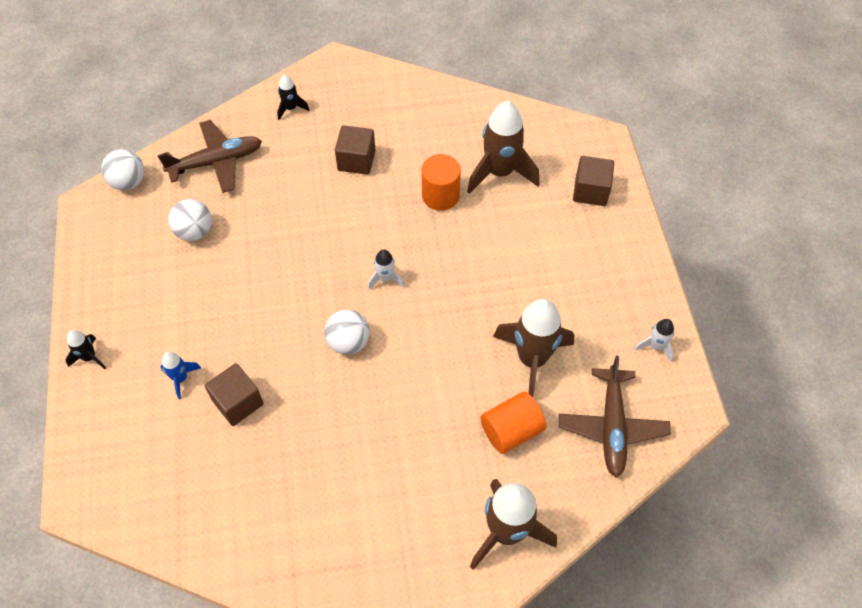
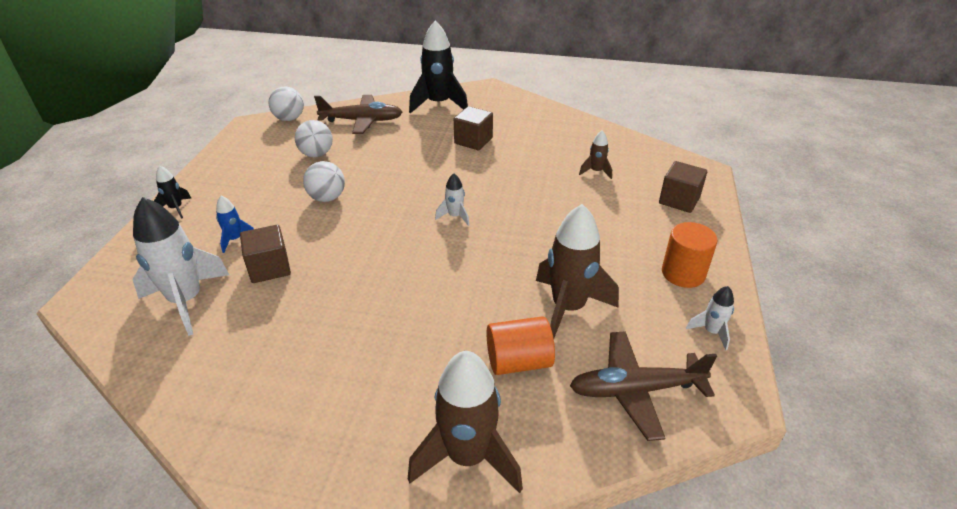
camera: 20 degrees right, 20 degrees down
(182, 466) = (186, 301): none -> white rocket
(291, 108) = (439, 104): black rocket -> black rocket, size x2.10
(348, 342) = (395, 251): white ball -> white ball (327, 198)
(440, 195) = (534, 175): orange cylinder -> orange cylinder (683, 273)
(500, 172) = (596, 171): brown rocket -> brown rocket, size x0.48
(612, 426) = (635, 390): brown plane -> brown plane turned 60 degrees clockwise

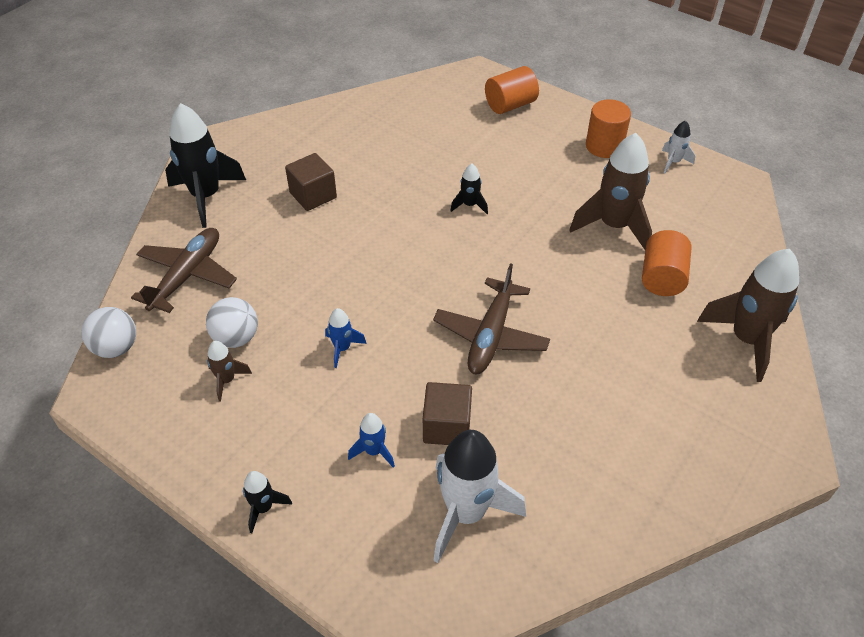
camera: 65 degrees left, 10 degrees up
(327, 198) = (342, 348): white ball -> blue rocket
(455, 216) = (444, 254): white rocket -> none
(523, 213) = (469, 205): none -> black rocket
(596, 171) = (434, 133): brown rocket -> brown rocket (227, 380)
(635, 390) = (714, 225): brown plane -> brown plane (490, 335)
(679, 200) = (510, 105): brown cube -> orange cylinder

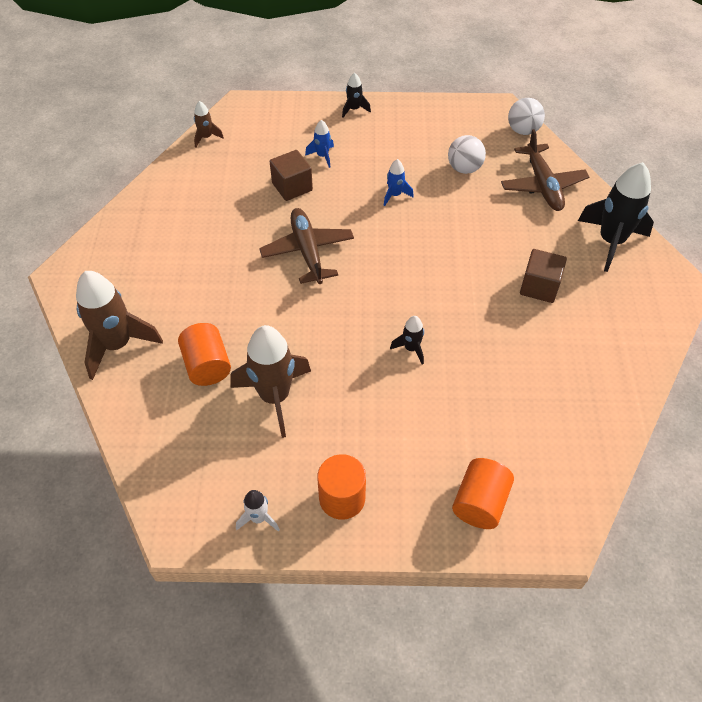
camera: 145 degrees right, 5 degrees up
(227, 380) = (441, 147): brown rocket -> brown rocket (206, 137)
(466, 513) = (248, 155): white rocket -> none

